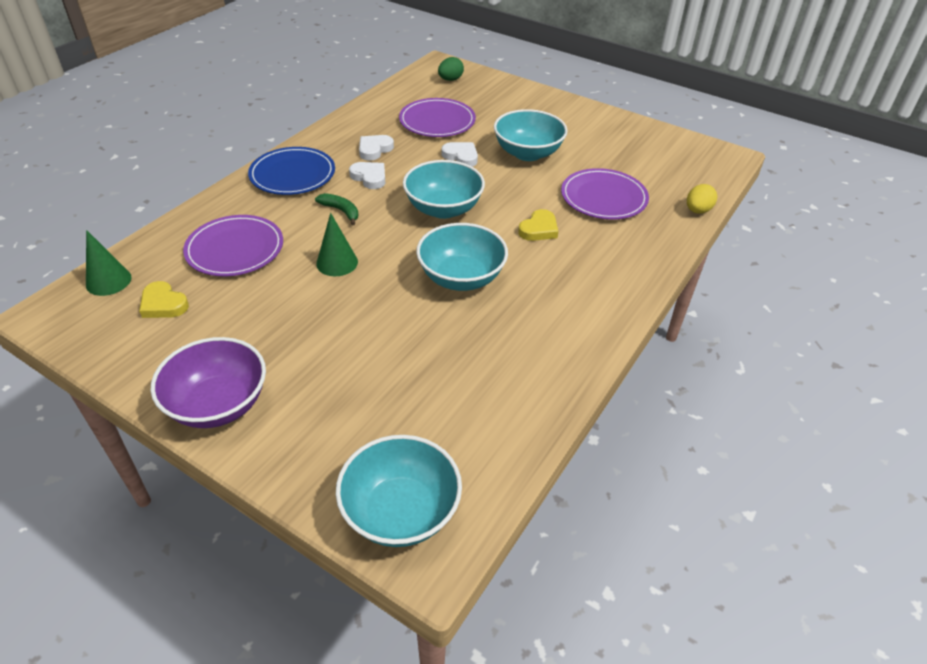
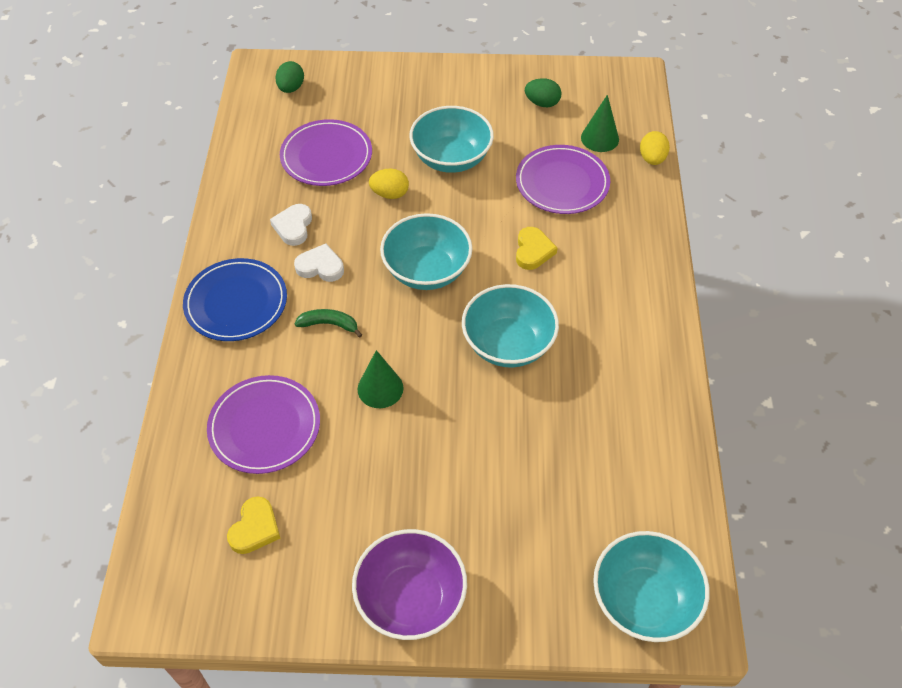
camera: 30 degrees left, 10 degrees up
(108, 281) = (170, 535): green cone -> green cone (599, 138)
(163, 304) = (255, 528): yellow heart -> yellow heart turned 75 degrees counterclockwise
(461, 156) = (390, 194): white heart -> yellow egg
(632, 146) = (542, 103): none -> green egg

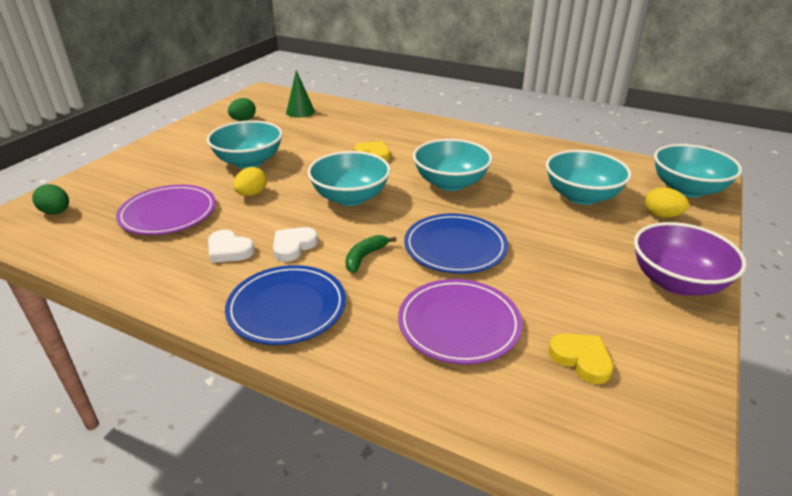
camera: 65 degrees left, 20 degrees down
(380, 388) = (455, 247): green cone -> blue plate
(552, 481) = (581, 196): none -> turquoise bowl
(562, 183) = (324, 131): purple plate -> none
(652, 159) = (337, 103): yellow egg -> yellow egg (661, 215)

